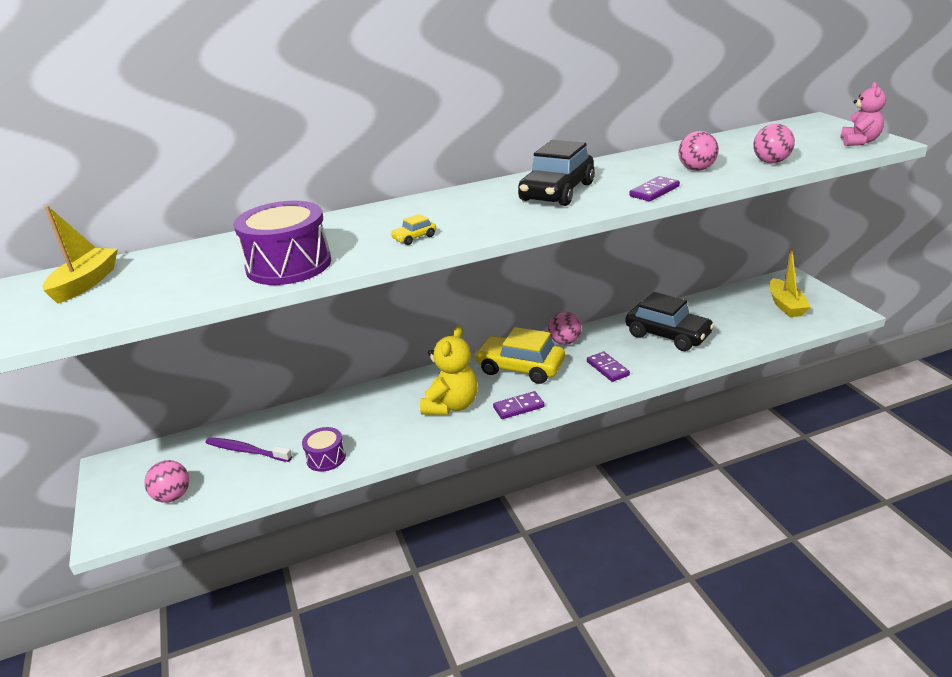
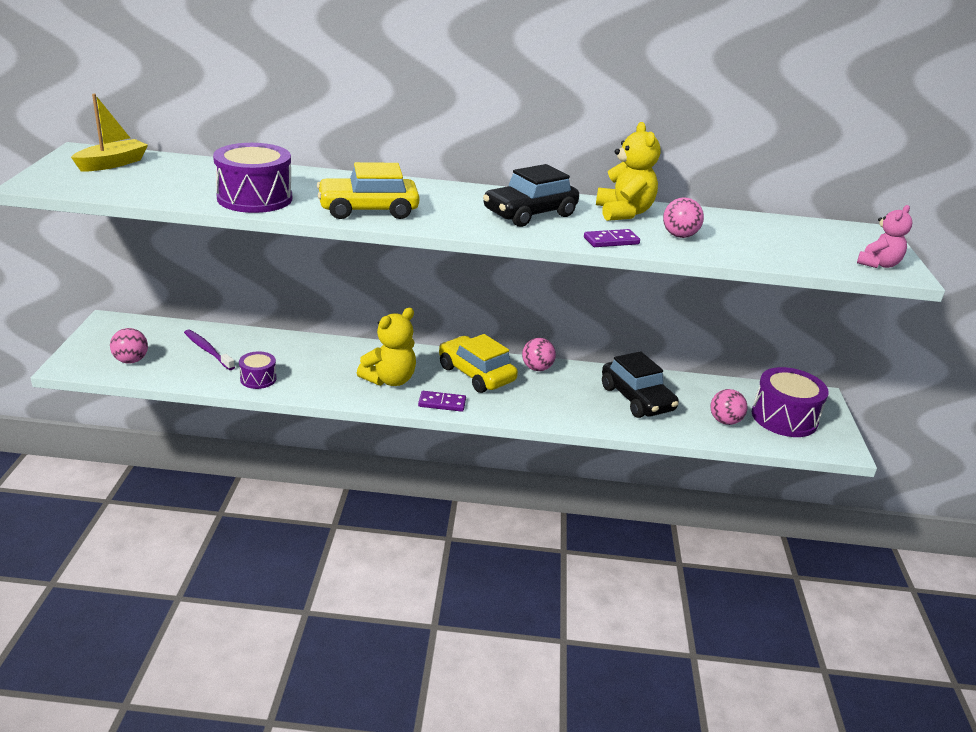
camera: 20 degrees right, 0 degrees up
(414, 238) = (368, 210): yellow car -> yellow car, size x2.43
(607, 368) = (550, 404): purple domino -> none
(627, 166) = (623, 213): none -> yellow teddy bear
(771, 162) = (758, 253): pink ball -> pink ball (725, 421)
(785, 305) = (784, 418): yellow boat -> purple drum

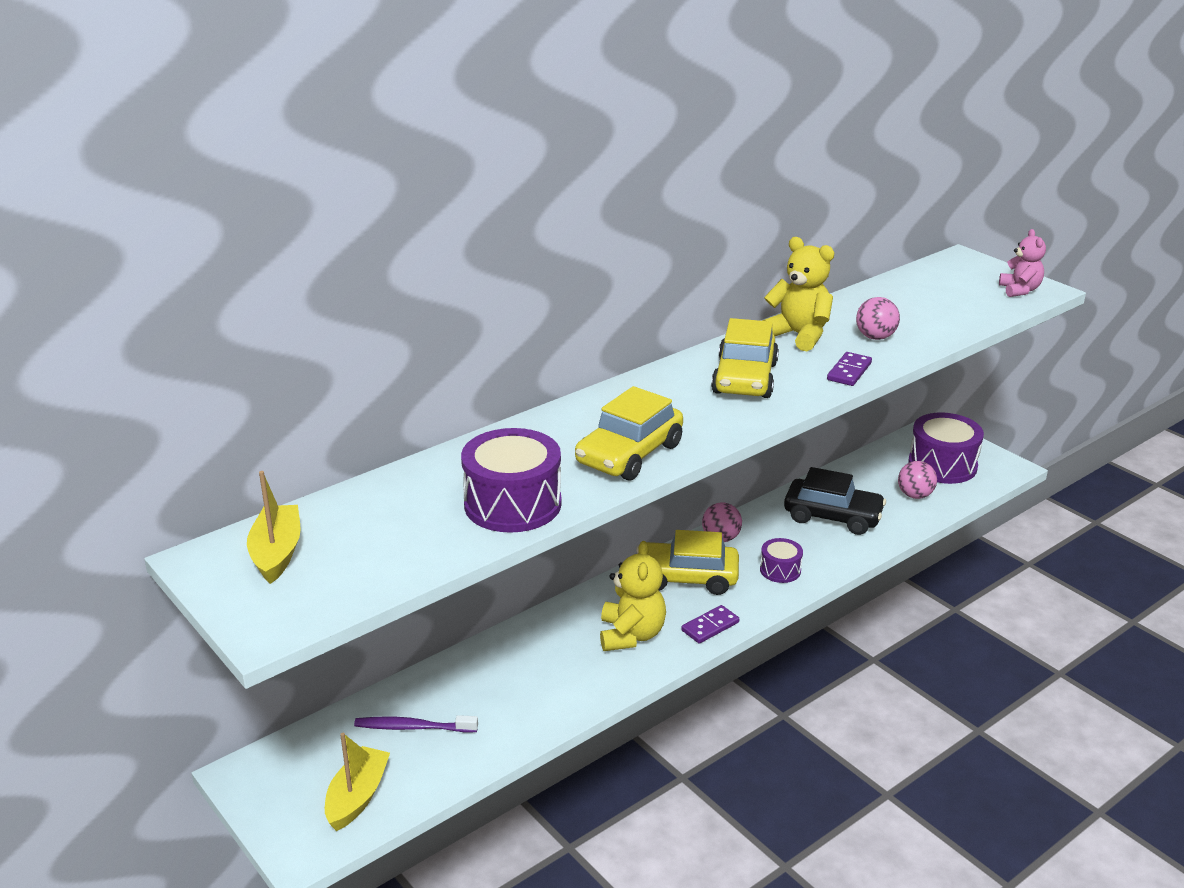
camera: 40 degrees left, 0 degrees up
(131, 360) = (357, 797): pink ball -> yellow boat
(258, 379) = (519, 720): purple drum -> purple drum (780, 570)
(530, 214) = (745, 378): black car -> yellow car

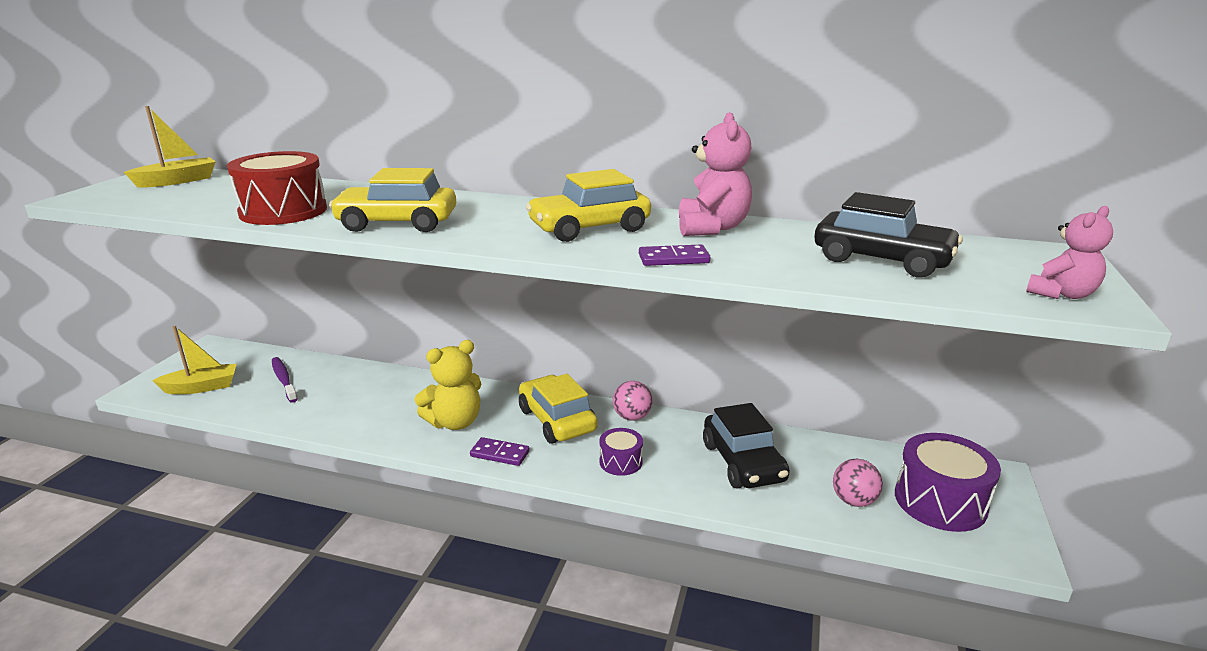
camera: 55 degrees right, 5 degrees down
(512, 504) = (283, 211): purple drum -> red drum
(798, 335) = (712, 228): yellow teddy bear -> pink teddy bear
(875, 337) = (772, 254): pink ball -> none
(920, 310) = (882, 259): none -> black car

